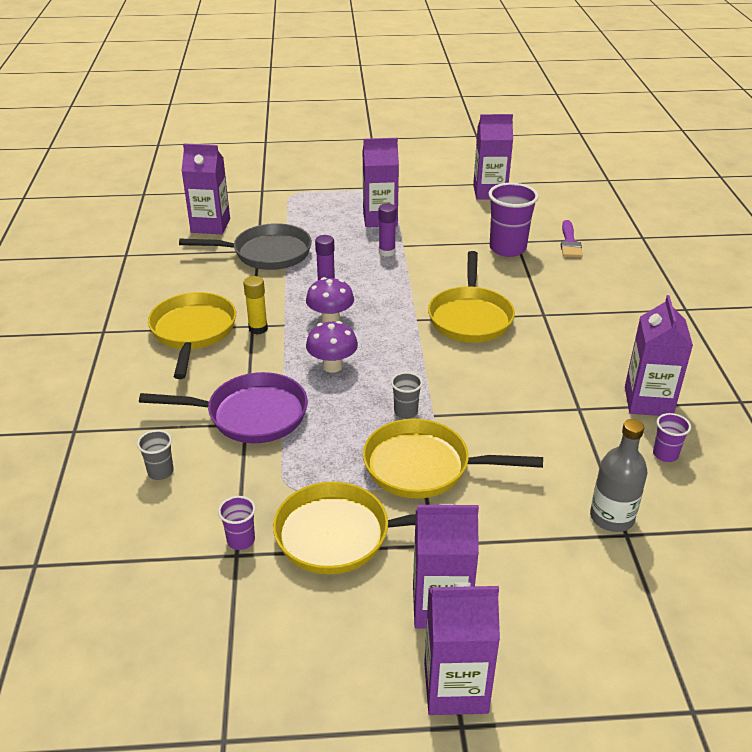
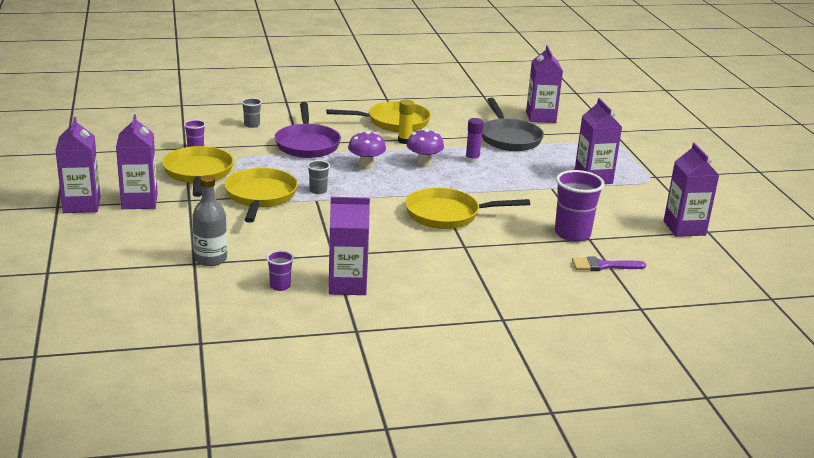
camera: 80 degrees right, 10 degrees down
(387, 252) = (536, 181): purple glue stick -> none

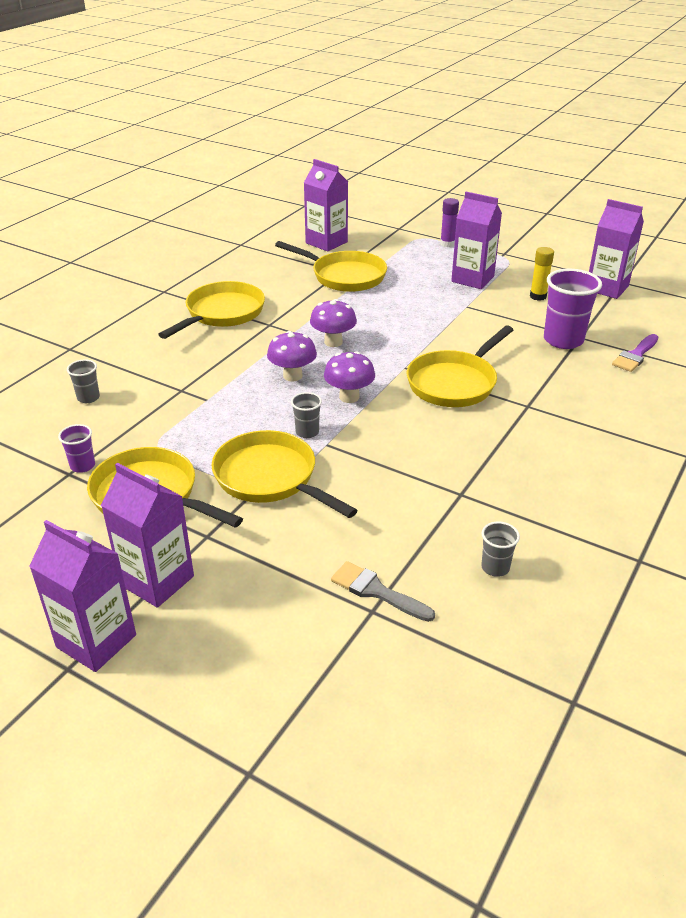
camera: 45 degrees left, 10 degrees up
(211, 259) = (376, 591): grey bottle -> grey brush
(280, 286) = (495, 567): purple cup -> grey cup
(307, 144) = (191, 386): purple pan -> none
(347, 285) = (537, 517): purple carton -> none
(373, 189) = (349, 397): none -> purple mushroom
(404, 141) = (270, 328): yellow glue stick -> yellow glue stick (538, 296)
(472, 160) = (362, 315): purple glue stick -> purple glue stick (447, 244)
(509, 138) = (344, 276): grey pan -> yellow pan

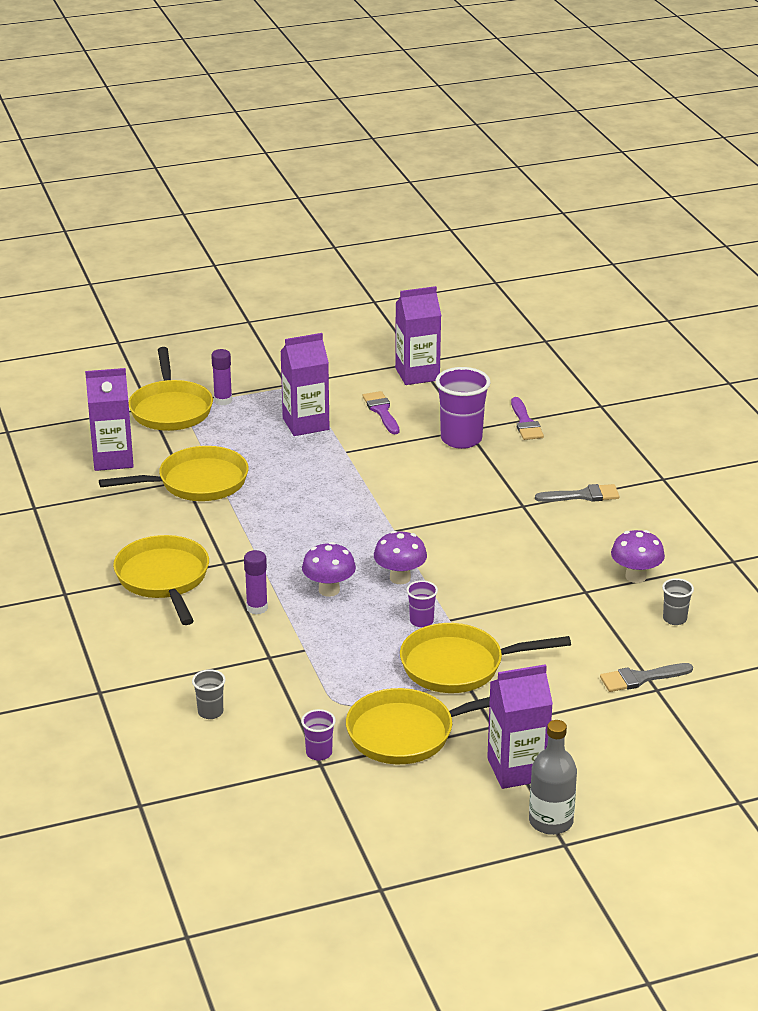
camera: 50 degrees left, 5 degrees down
(96, 641) = (551, 821): purple carton -> grey bottle
(233, 359) = (257, 608): none -> purple glue stick
(307, 432) = (421, 621): grey cup -> purple cup
(333, 342) = (304, 545): purple mushroom -> purple mushroom (635, 576)
(454, 383) = (449, 520): yellow pan -> yellow pan (170, 409)
(538, 296) = (381, 411): yellow glue stick -> purple brush
(590, 427) = (583, 495): none -> grey brush

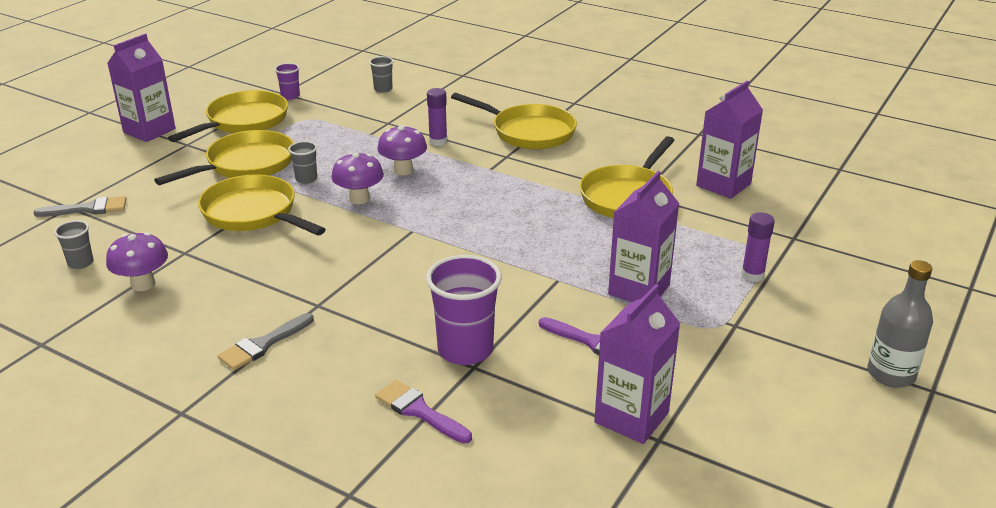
camera: 140 degrees right, 0 degrees up
(170, 409) = (774, 244): yellow pan -> yellow pan (254, 213)
(421, 621) = (306, 179): purple cup -> grey cup
(551, 821) = (106, 117): grey bottle -> grey bottle (891, 374)
(641, 678) = (88, 209): grey brush -> grey brush turned 45 degrees clockwise

